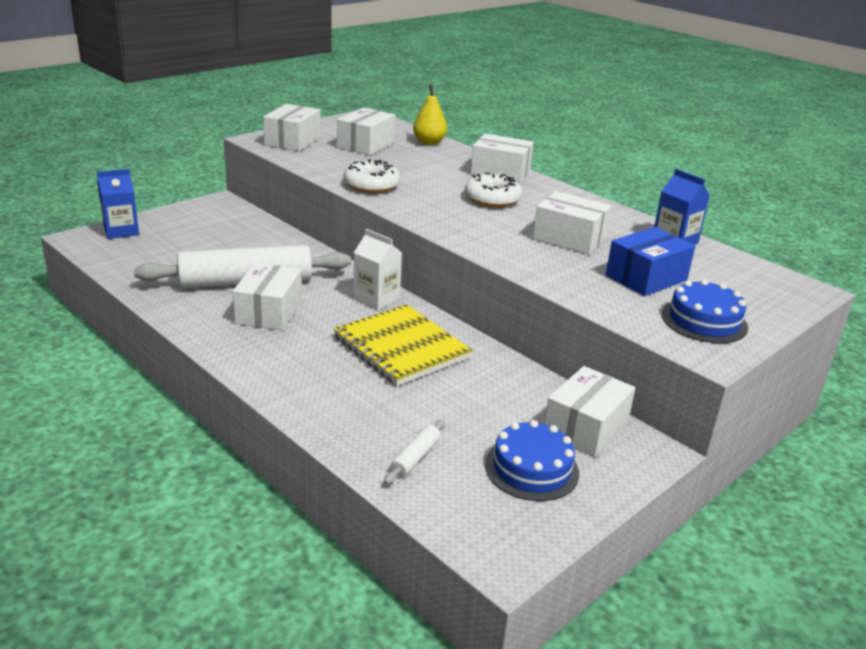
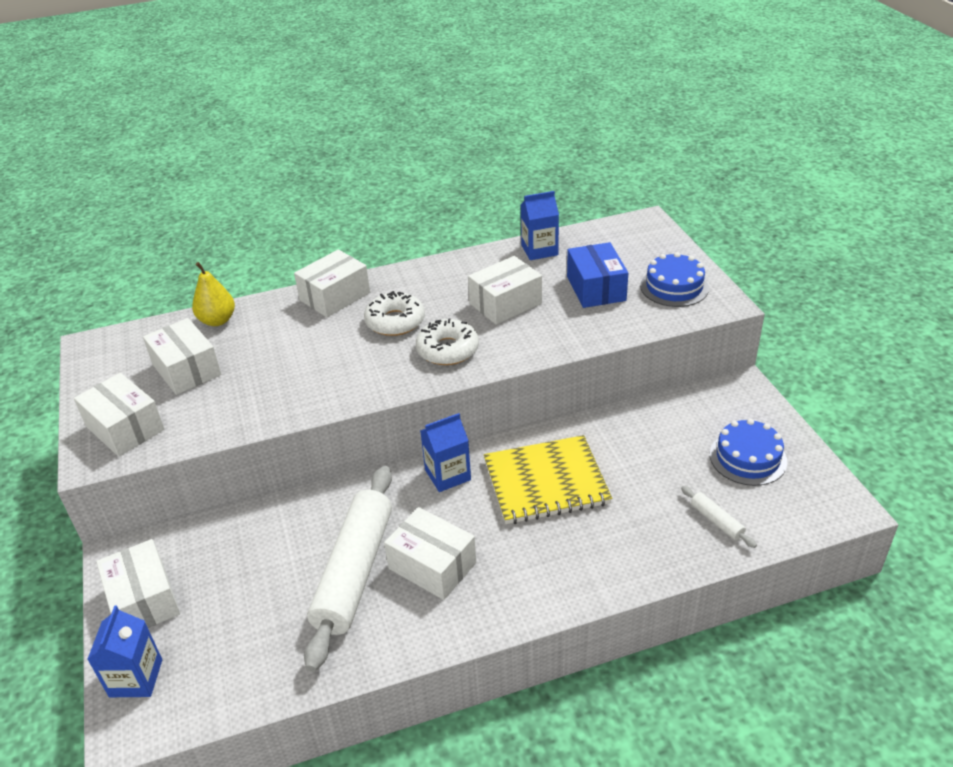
camera: 60 degrees left, 10 degrees up
(371, 185) = (307, 394): white donut -> white donut (447, 349)
(376, 299) = (447, 475): white carton -> blue carton
(586, 428) = (705, 410): white box -> white box (144, 600)

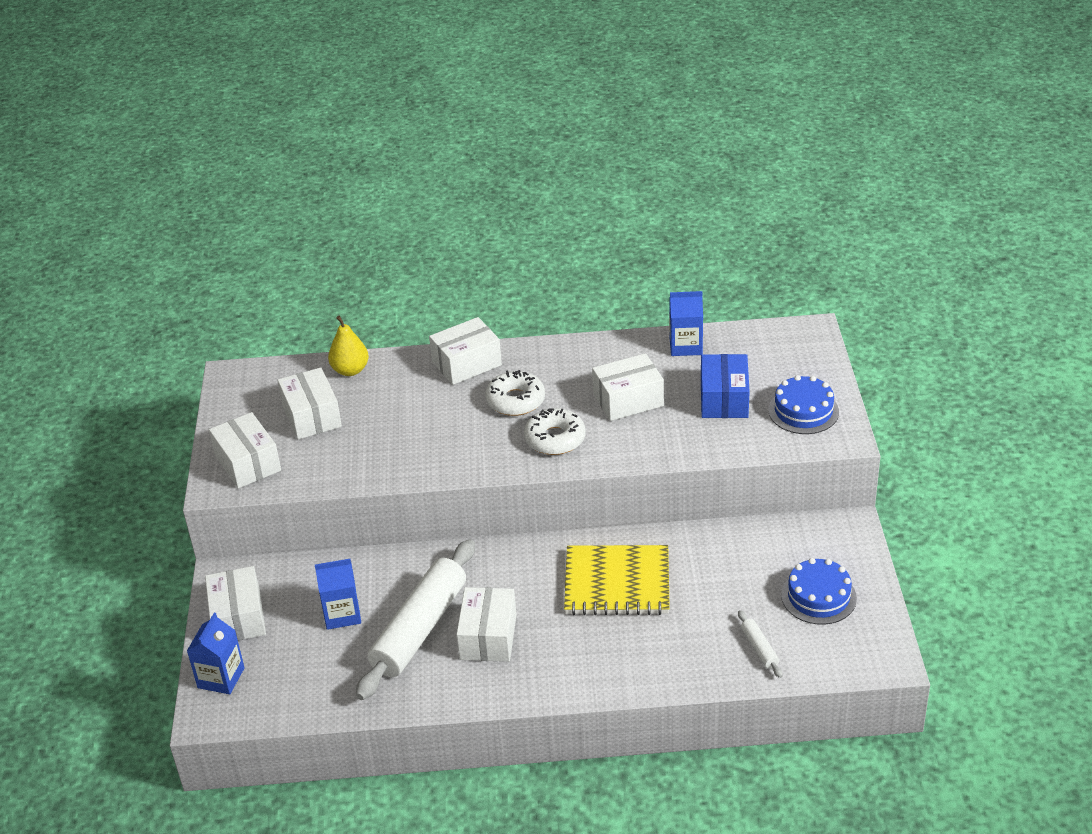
camera: 15 degrees right, 0 degrees up
(432, 565) = (488, 637): white box -> white box turned 45 degrees clockwise
(447, 475) = (529, 559): blue carton -> blue carton (342, 614)

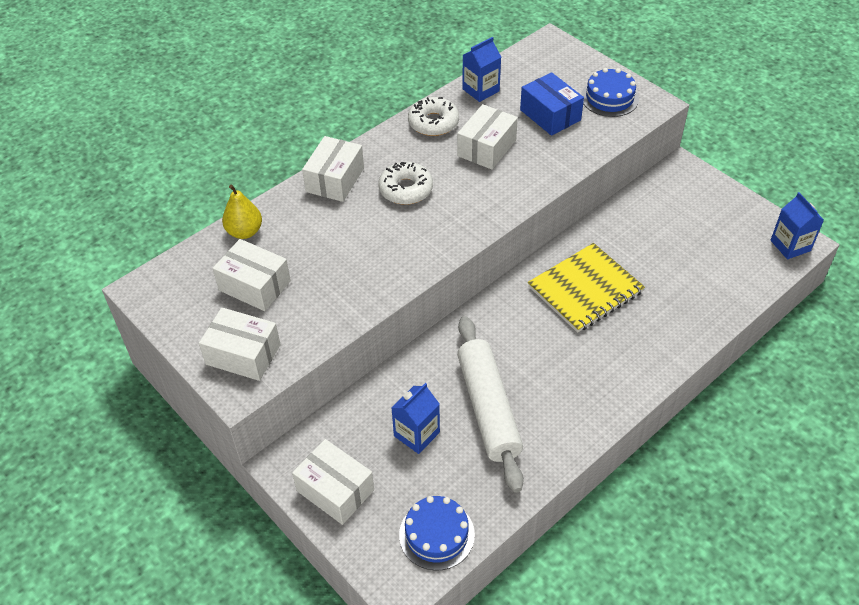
camera: 40 degrees left, 10 degrees up
(221, 678) = (377, 549): blue carton -> blue carton (790, 245)
(488, 637) = (544, 383): white box -> none
(555, 439) = (468, 203): white donut -> white donut (433, 123)
(759, 648) = (723, 281): white rolling pin -> none
(818, 596) = (717, 224): blue cake -> blue cake (436, 534)

